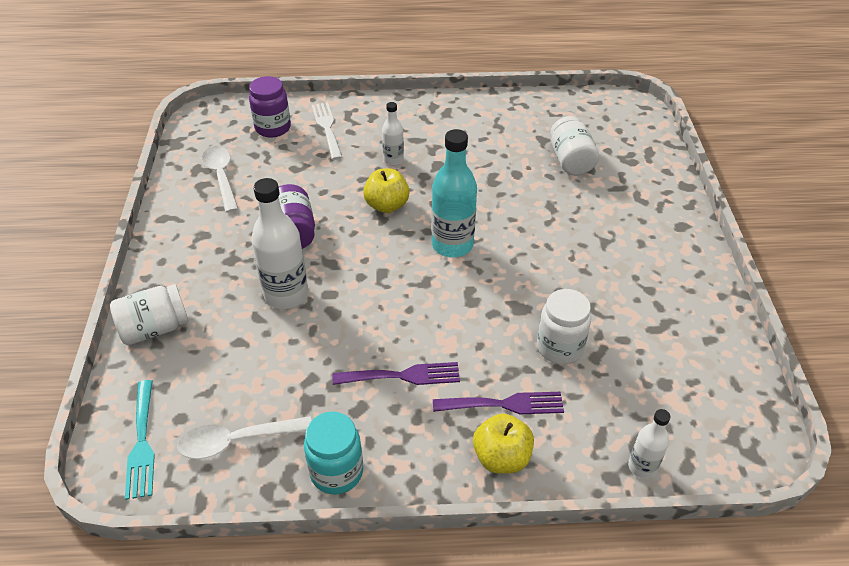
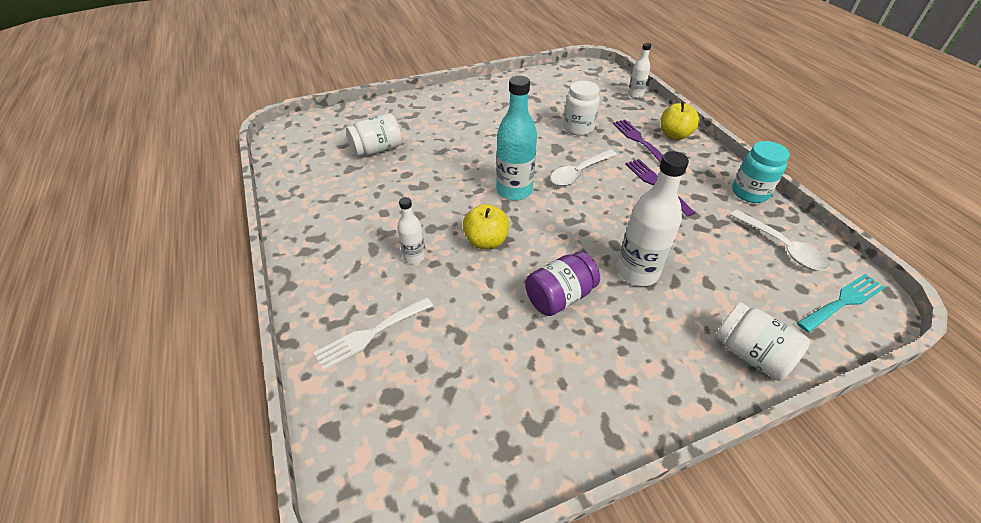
camera: 110 degrees left, 0 degrees up
(221, 177) = (508, 410): white spoon -> white spoon (579, 173)
(273, 128) = (385, 396): purple jar -> none

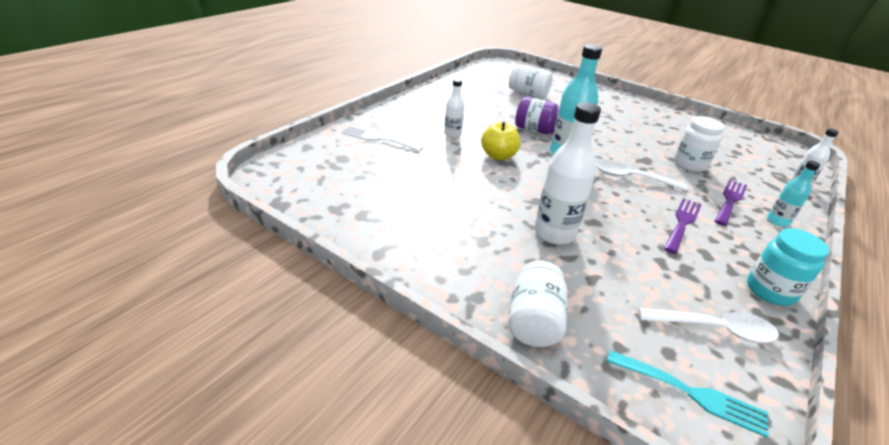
camera: 55 degrees right, 10 degrees down
(559, 297) = (482, 200): purple jar -> purple jar (536, 130)
(674, 135) = (777, 221): yellow apple -> turquoise bottle
(782, 247) = (714, 329): white spoon -> white spoon turned 105 degrees counterclockwise

